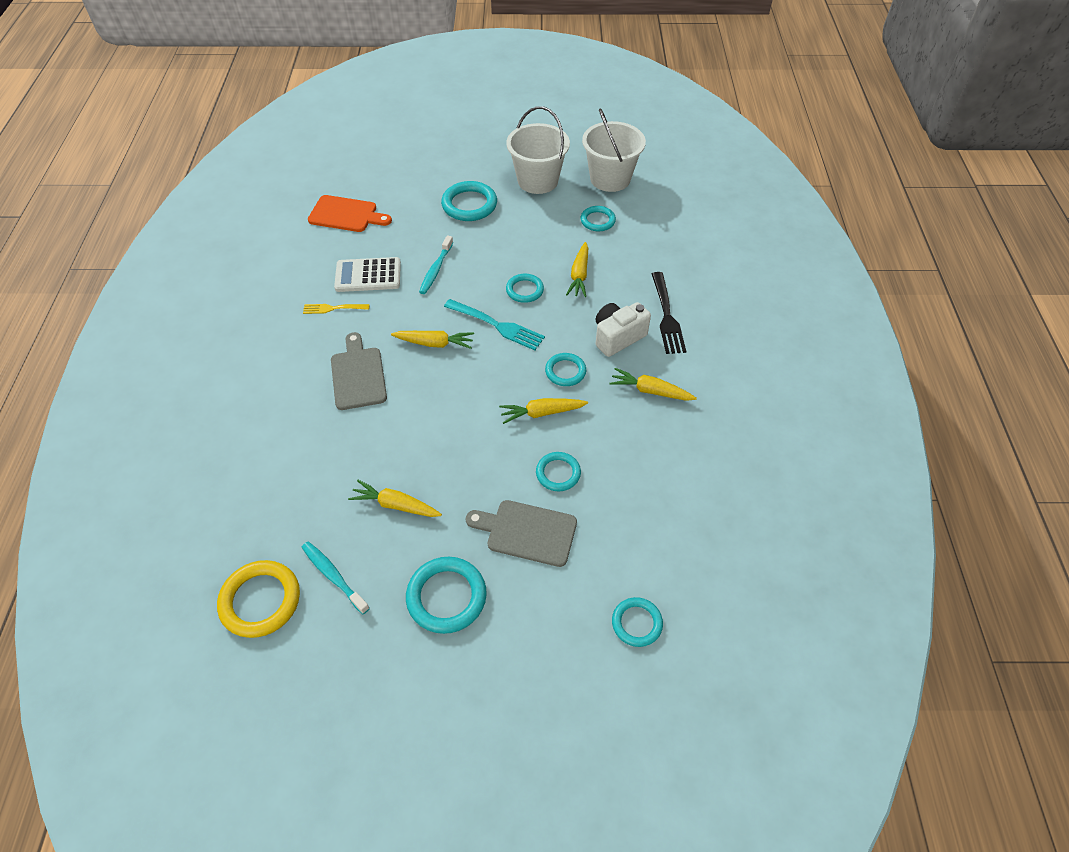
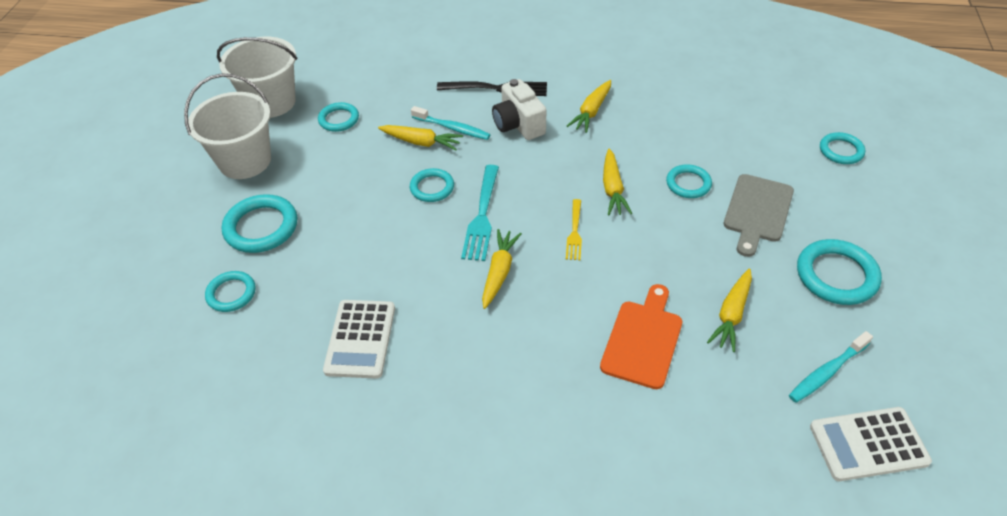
camera: 80 degrees left, 5 degrees down
(260, 601) = (868, 444): yellow ring -> white calculator
(333, 308) = (413, 379): yellow fork -> yellow fork (574, 232)
(346, 215) = (221, 366): orange cutting board -> orange cutting board (643, 340)
(358, 375) = (539, 350): grey cutting board -> none
(436, 270) = (372, 266): turquoise toothbrush -> turquoise toothbrush (452, 128)
(496, 325) = (482, 215): turquoise fork -> turquoise fork turned 150 degrees clockwise
(565, 371) = (559, 166): turquoise ring -> turquoise ring (231, 293)

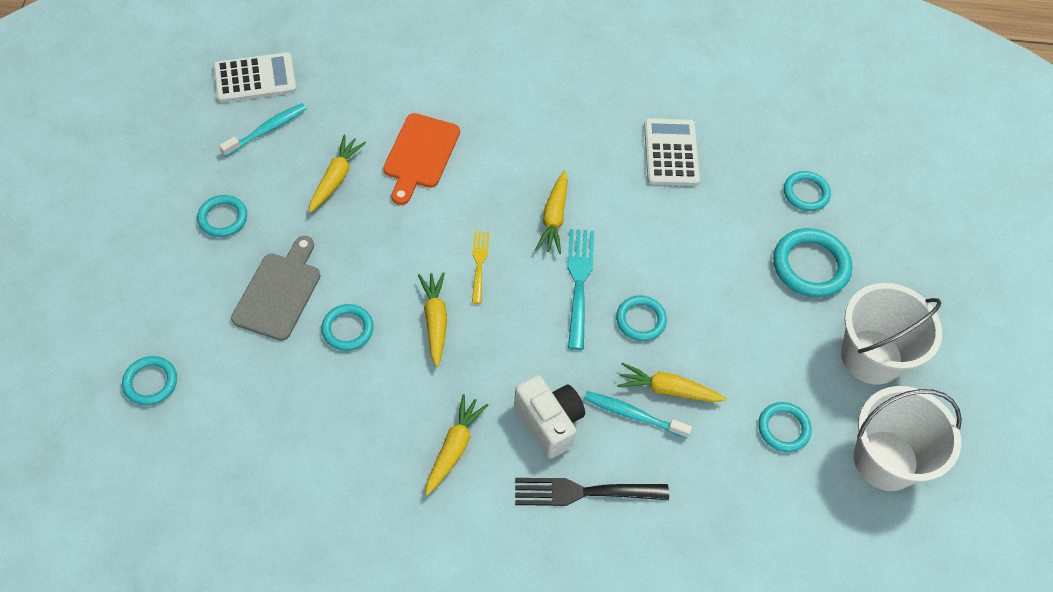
camera: 170 degrees right, 10 degrees up
(836, 275) = (223, 218): turquoise ring -> turquoise ring, size x0.62

